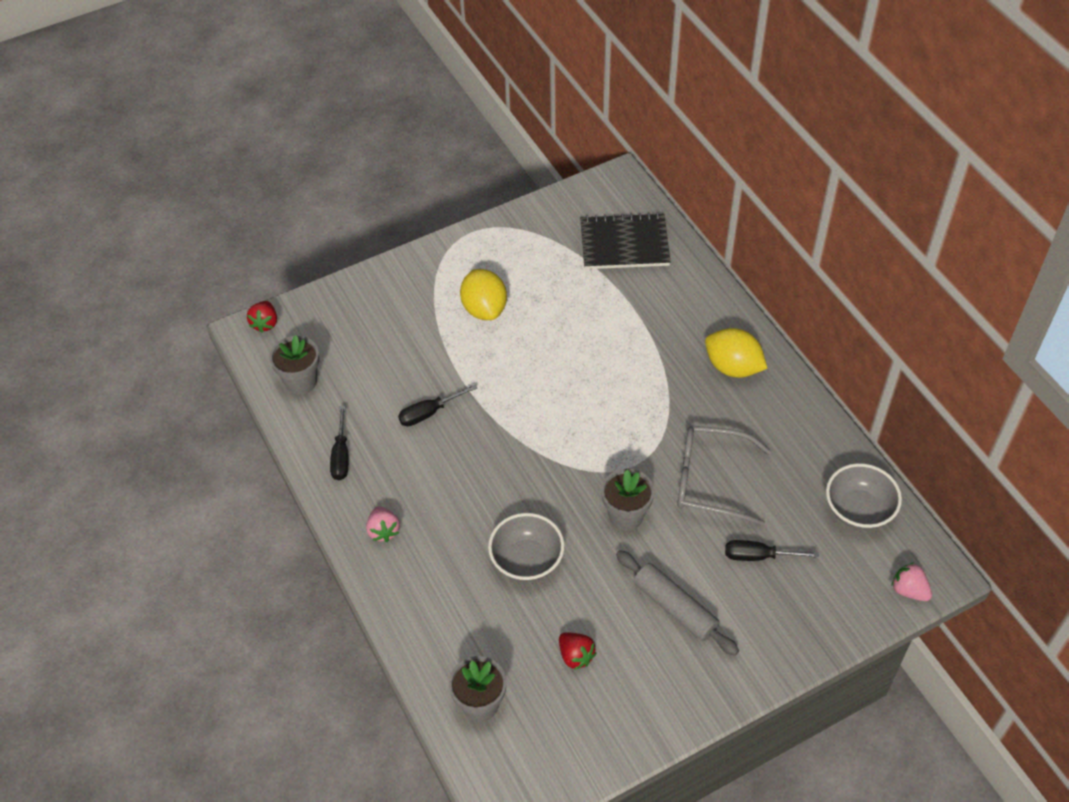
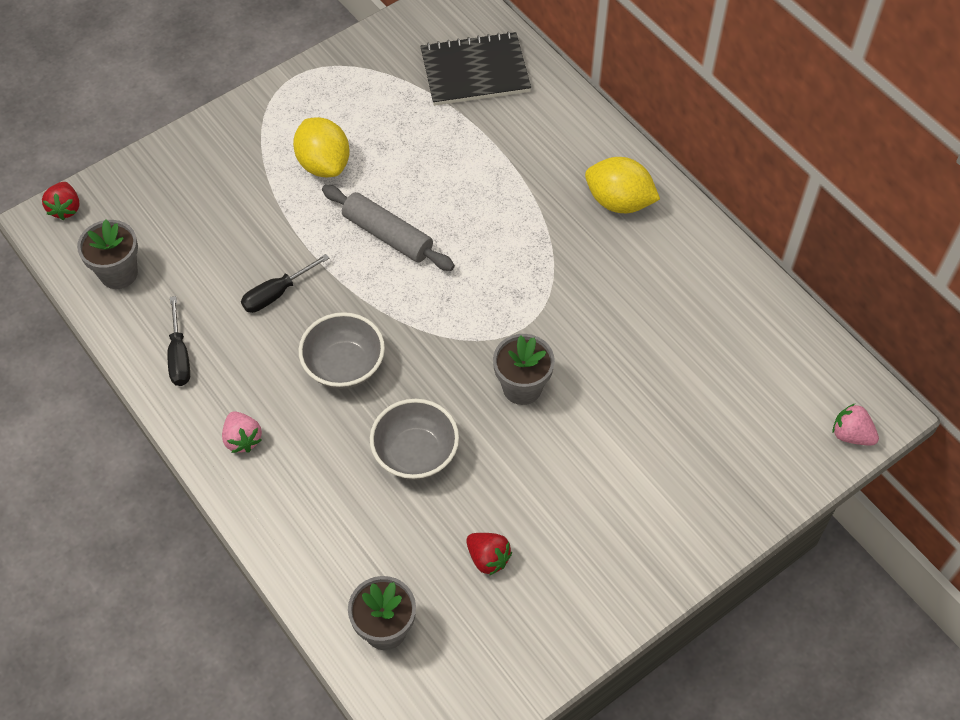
camera: 10 degrees left, 5 degrees up
(675, 608) = (593, 488): grey rolling pin -> grey rolling pin (387, 235)
(711, 481) = (613, 336): grey glasses -> none
(758, 556) = (679, 416): black screwdriver -> none
(858, 510) = (782, 350): grey bowl -> grey bowl (344, 366)

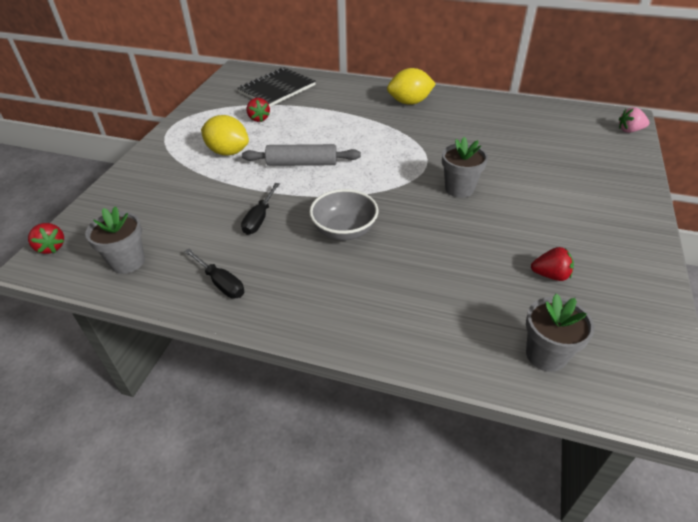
camera: 35 degrees left, 15 degrees down
(242, 439) = (318, 304): pink strawberry -> none
(405, 121) = (259, 118): none -> red strawberry
(415, 453) = (440, 249): grey bowl -> none

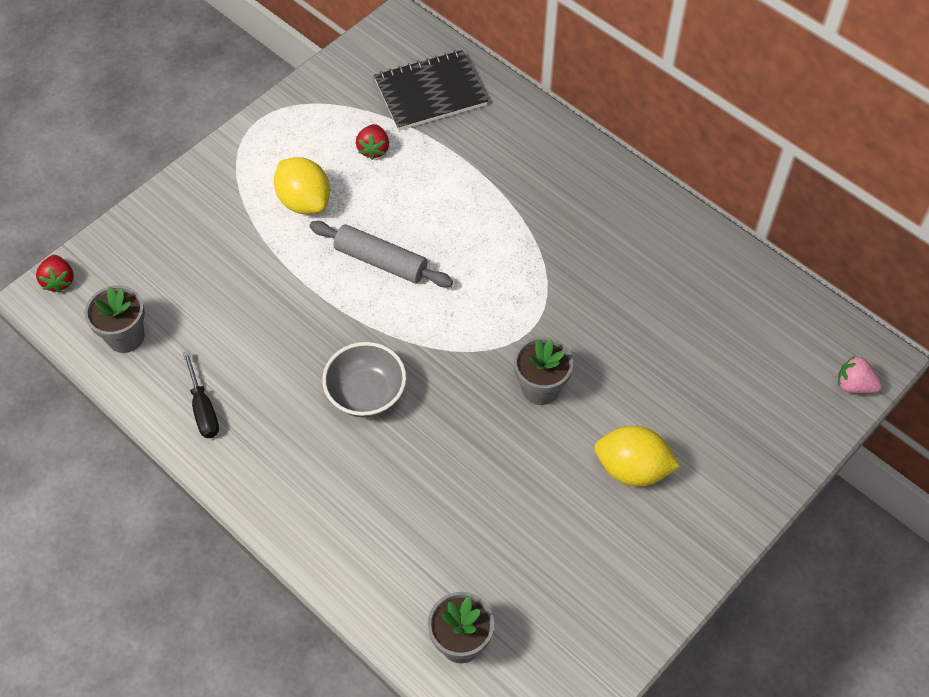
camera: 25 degrees right, 15 degrees up
(259, 218) = (286, 333): black screwdriver -> none
(409, 102) = (593, 198): yellow lemon -> yellow lemon (632, 469)
(550, 275) = (544, 557): red strawberry -> none

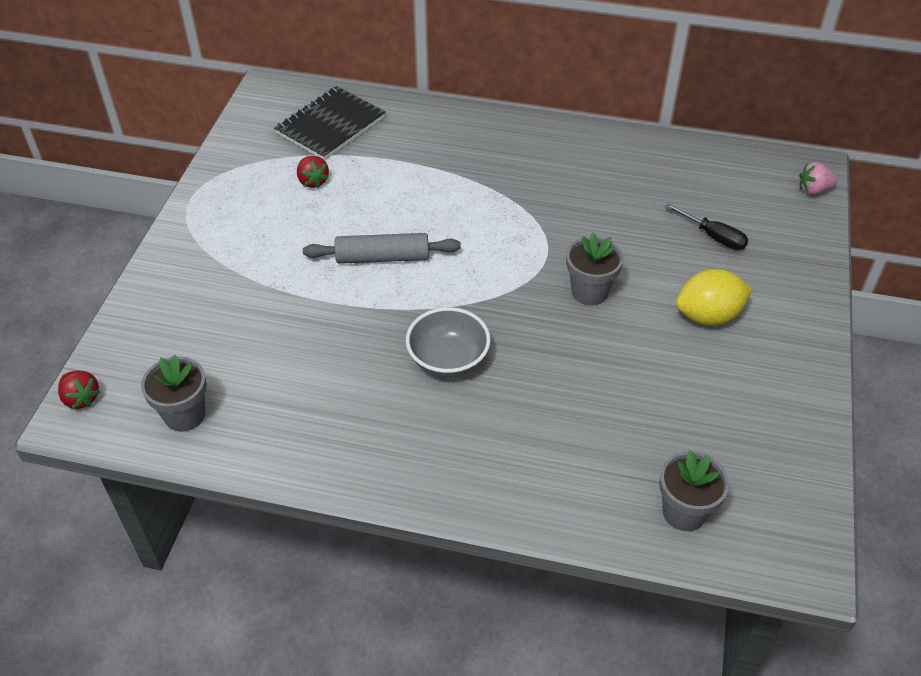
camera: 30 degrees left, 10 degrees down
(203, 408) = (306, 439): black screwdriver -> black screwdriver (713, 236)
(304, 201) = (279, 241): yellow lemon -> none

